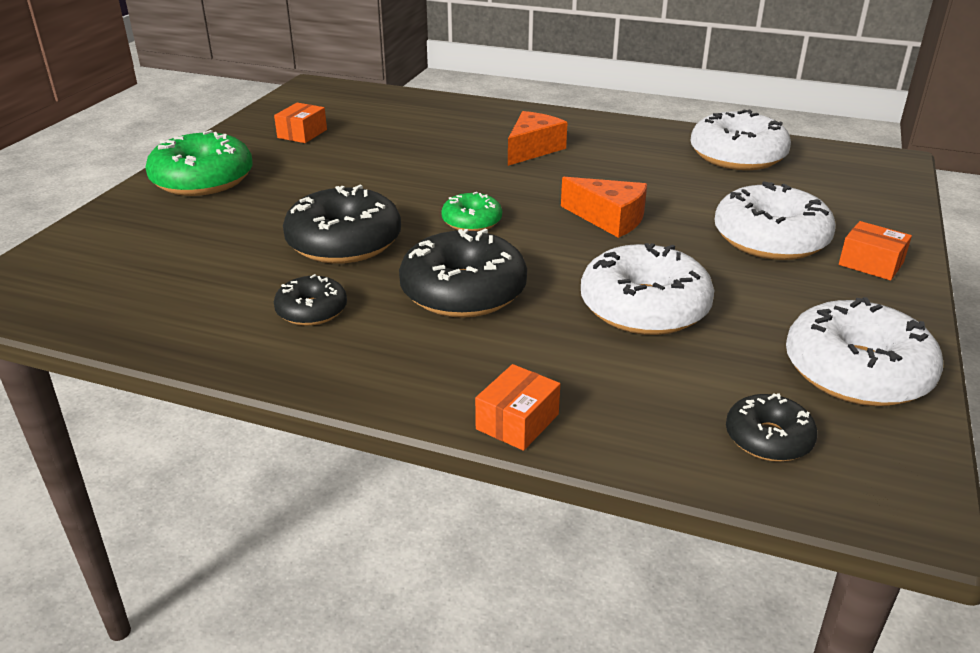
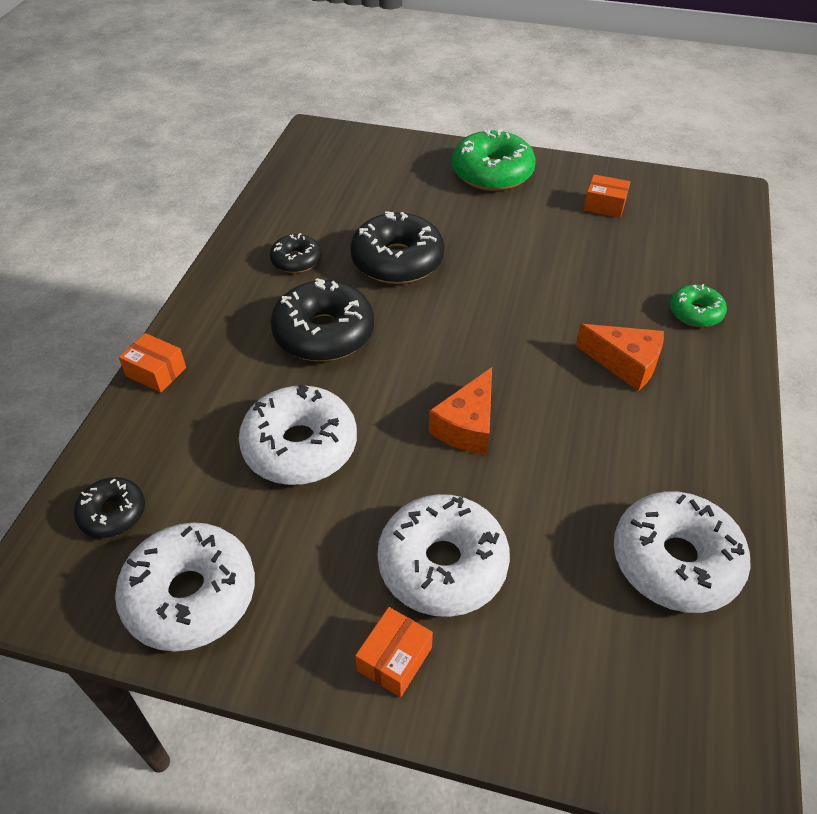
camera: 85 degrees right, 15 degrees up
(472, 221) = (445, 329): green donut -> green donut (695, 313)

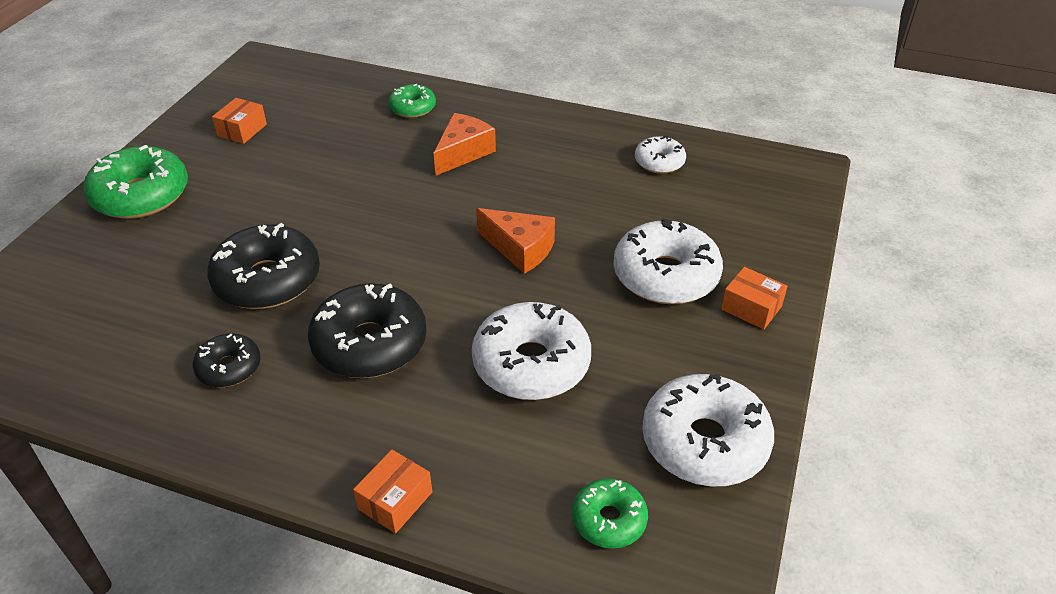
camera: 85 degrees left, 5 degrees down
(112, 513) = (609, 520): black donut -> green donut
(675, 561) = (659, 162): white donut -> white donut, size x0.55

